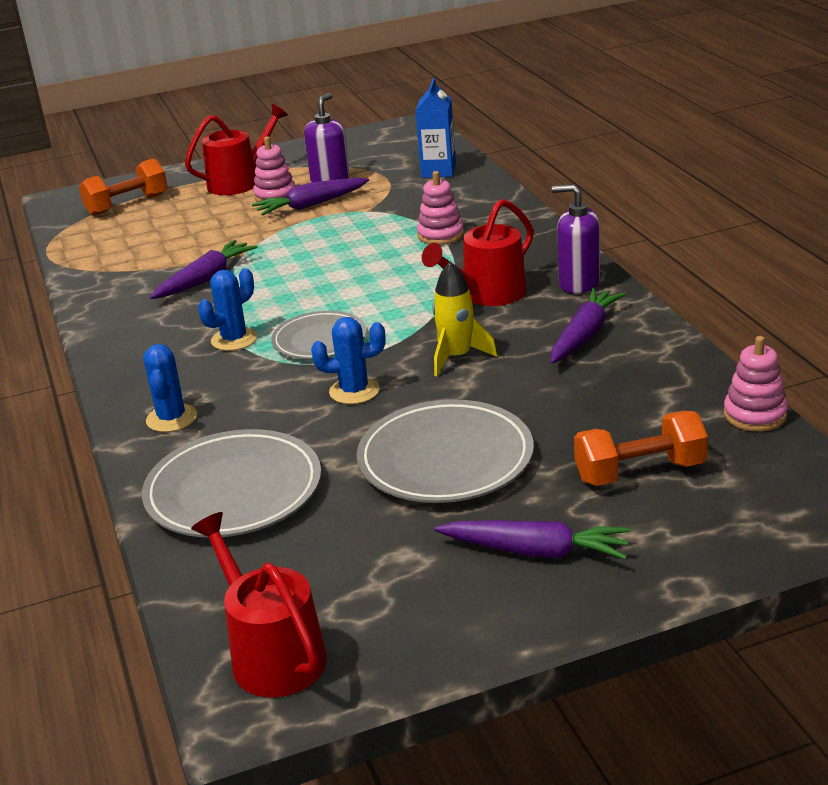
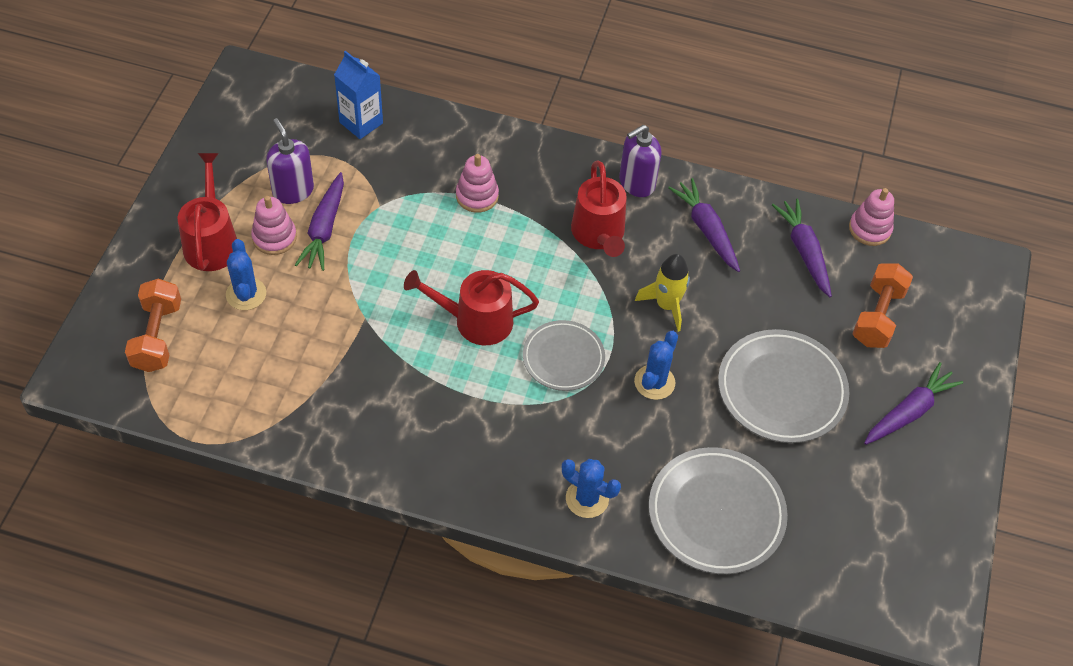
camera: 60 degrees left, 25 degrees up
(205, 279) = (382, 365): purple carrot -> purple carrot (804, 251)
(234, 339) = (507, 403): blue cactus -> blue cactus (246, 294)
(272, 654) = (901, 585): red watering can -> red watering can (476, 321)

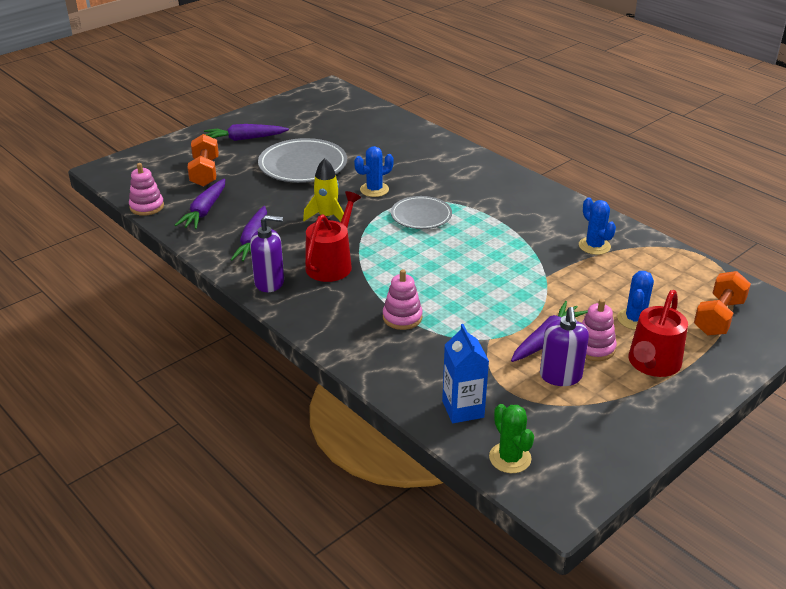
camera: 145 degrees left, 20 degrees down
(300, 96) = (510, 458): none -> green cactus
(476, 321) = (465, 250): red watering can -> none
(587, 498) = (461, 163): blue cactus -> blue cactus (594, 246)
(716, 513) = (395, 140): grey plate -> none
(877, 316) = (205, 173): orange dumbbell -> orange dumbbell turned 60 degrees counterclockwise

